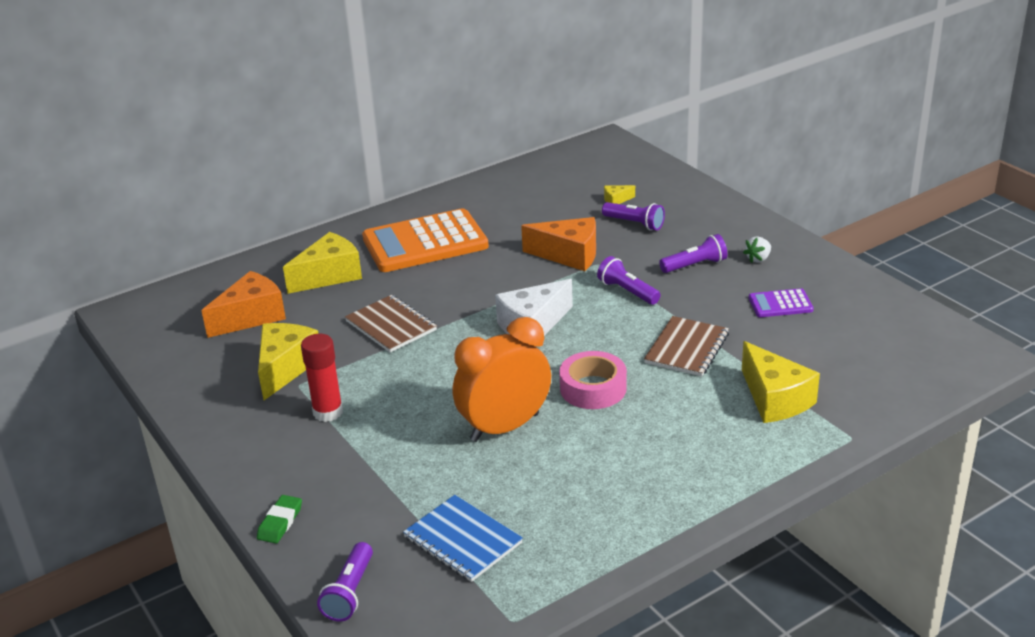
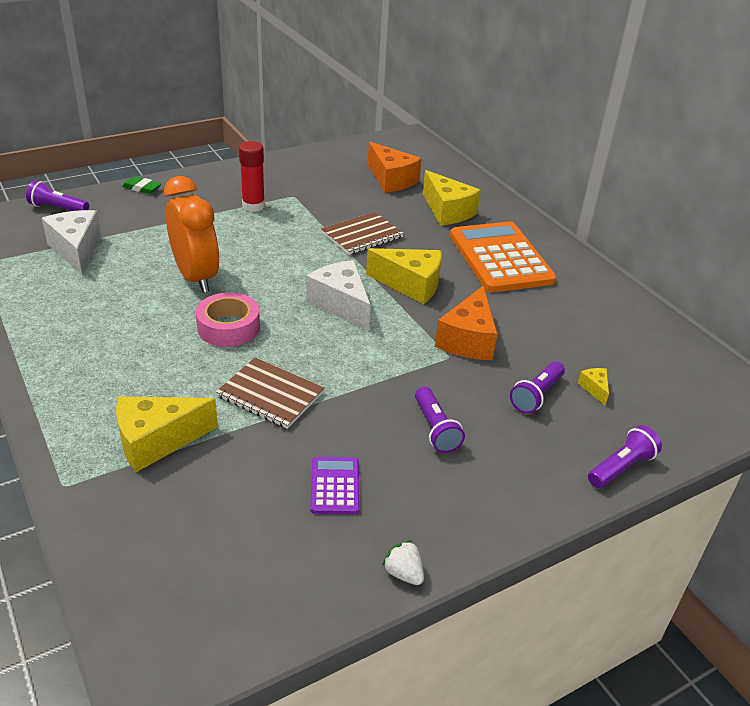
camera: 90 degrees right, 5 degrees up
(285, 368) = (317, 191): yellow cheese -> yellow cheese (411, 285)
(463, 540) = (76, 250): blue notebook -> white cheese
(627, 291) = (388, 370): purple flashlight -> purple flashlight (621, 467)
(758, 259) = (444, 488): white strawberry -> white strawberry (403, 573)

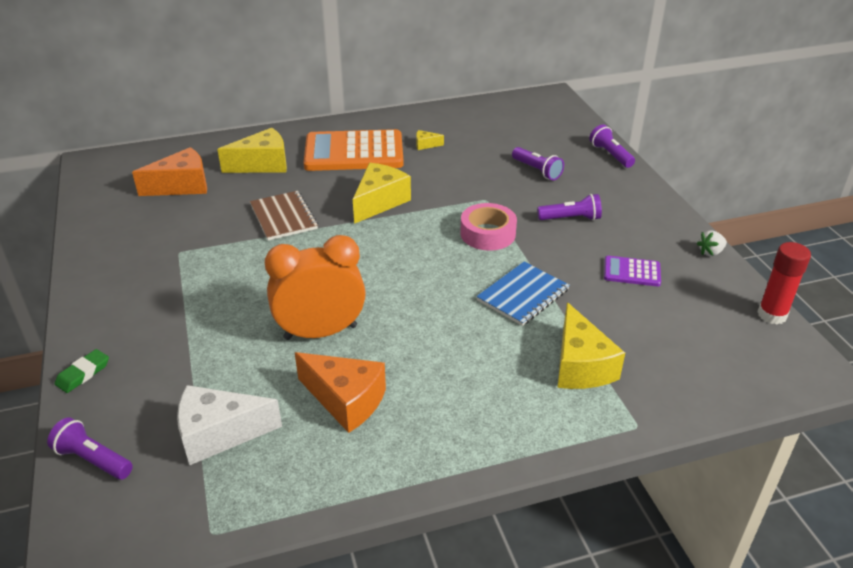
camera: 75 degrees left, 0 degrees up
(57, 208) = (93, 459): purple flashlight -> purple flashlight turned 90 degrees clockwise
(228, 327) = (418, 314): pink tape -> pink tape (487, 234)
(253, 206) = (186, 282): red glue stick -> red glue stick (772, 315)
(270, 394) = (523, 295): brown notebook -> blue notebook
(341, 304) = (399, 243): white cheese -> none
(468, 340) = (465, 187): orange cheese -> orange cheese (346, 400)
(594, 389) = (532, 147): yellow cheese -> yellow cheese (425, 145)

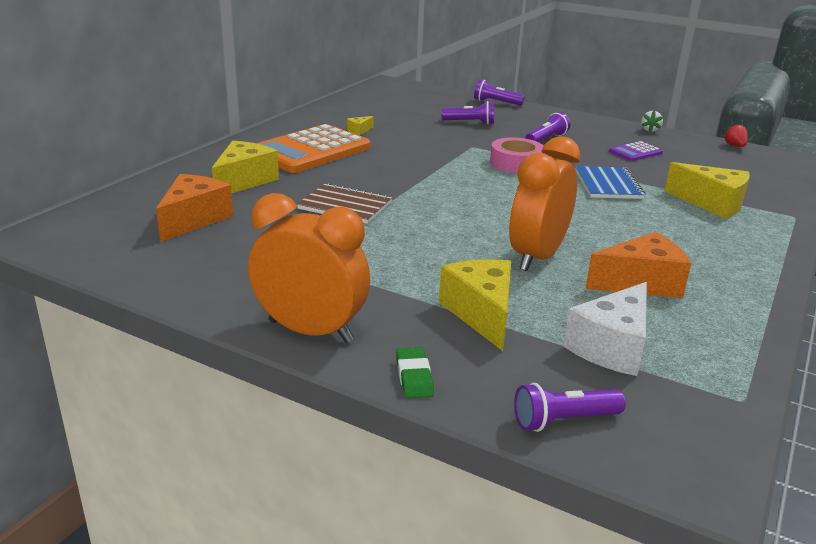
camera: 45 degrees left, 10 degrees down
(94, 307) = (310, 331): none -> orange clock
(379, 202) = (401, 172): yellow cheese -> yellow cheese (481, 314)
(772, 315) = (734, 146): red glue stick -> red strawberry

